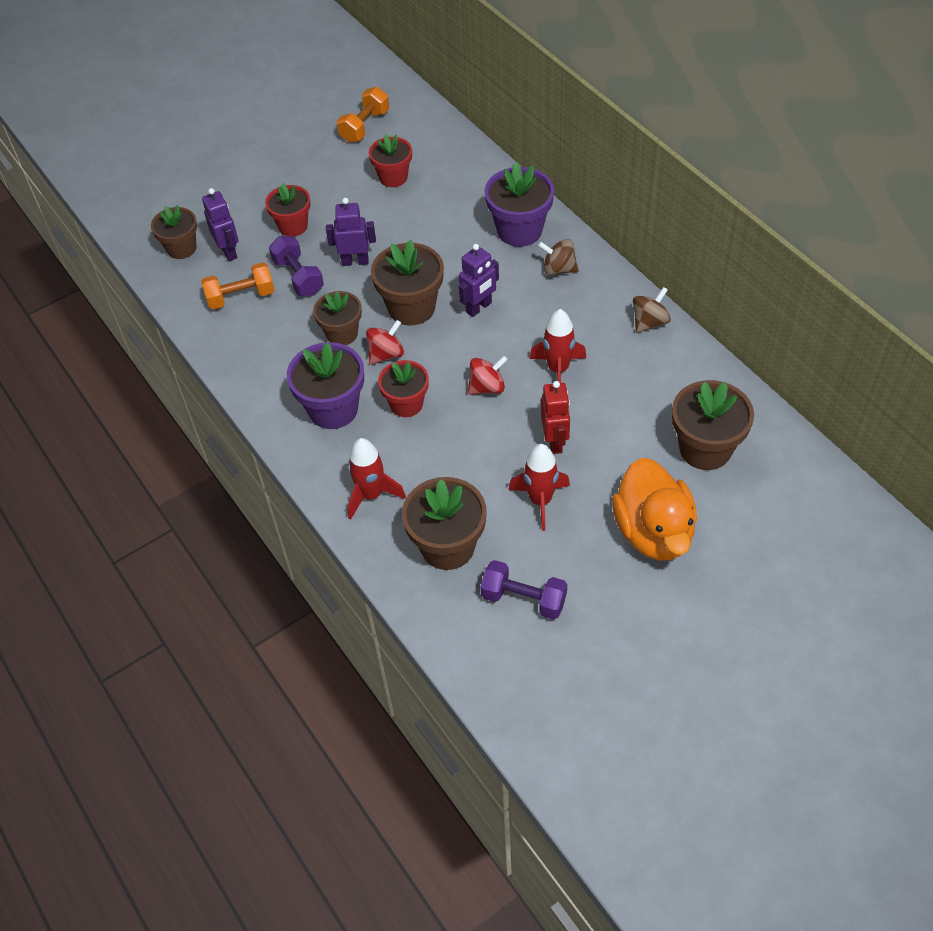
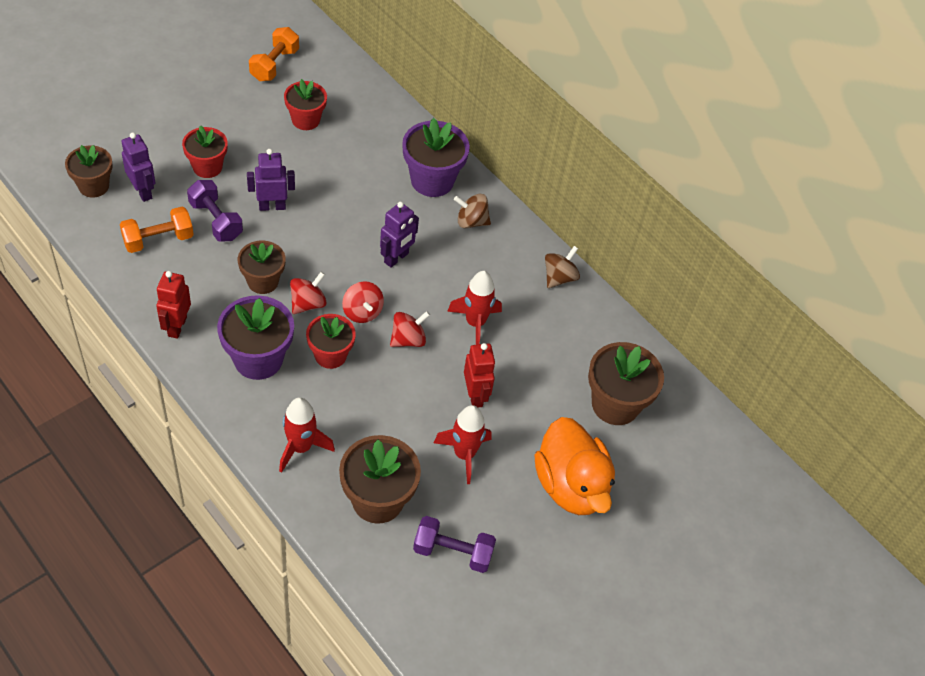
camera: 15 degrees left, 0 degrees up
(254, 379) = (177, 326): none -> red robot
(411, 308) = (330, 256): brown flower pot -> none
(441, 361) = (362, 312): none -> red spinning top

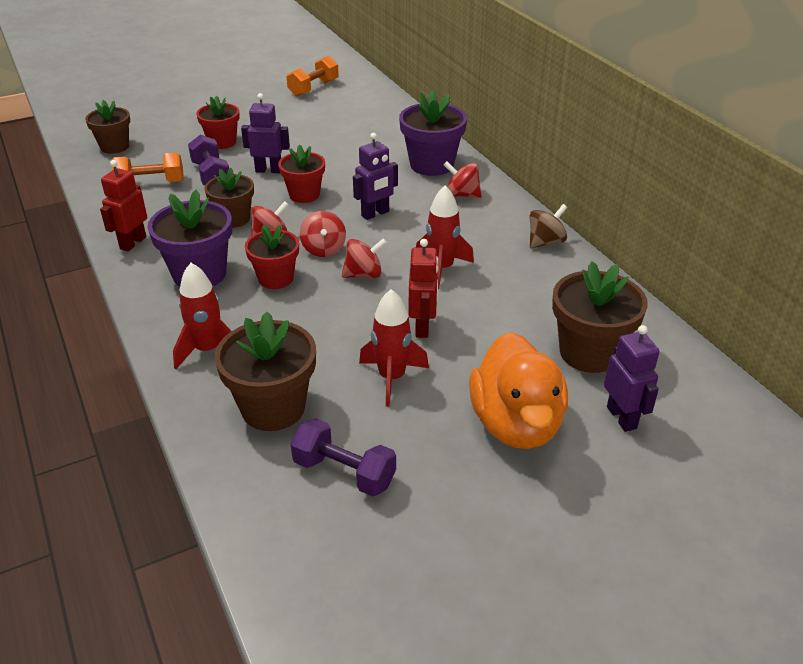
camera: 20 degrees right, 15 degrees down
(143, 191) = (156, 153): purple robot -> purple robot (622, 417)
(305, 120) = (326, 120): red flower pot -> red flower pot (304, 195)
(471, 221) = (462, 195): brown spinning top -> red spinning top

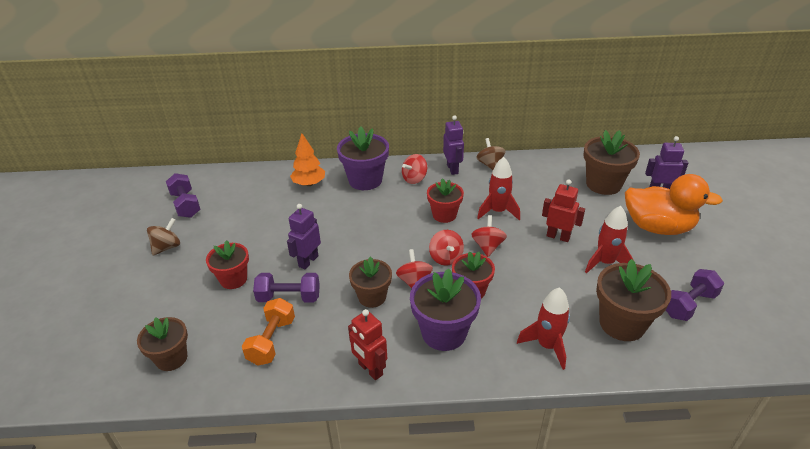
camera: 65 degrees left, 0 degrees up
(248, 100) = (167, 247): none -> brown spinning top
(304, 195) = (362, 250): red flower pot -> red flower pot (444, 215)
(313, 88) = (186, 205): orange dumbbell -> purple dumbbell
(323, 249) = (445, 258): red spinning top -> red spinning top turned 60 degrees clockwise
(375, 214) = (413, 222): purple robot -> purple robot (452, 169)
(397, 135) = (309, 183): none -> orange tree

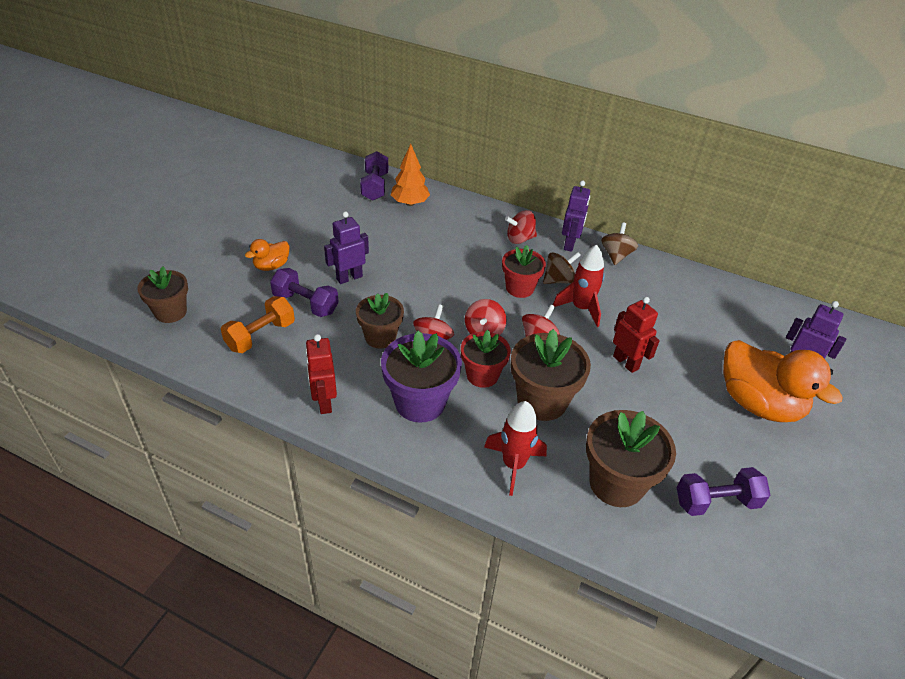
camera: 25 degrees right, 5 degrees up
(167, 247) = (239, 213): brown spinning top -> brown spinning top (558, 280)
(186, 205) = (283, 180): purple dumbbell -> purple dumbbell (375, 187)
(233, 279) = (271, 266): red flower pot -> orange duck
(365, 180) = (468, 221): purple flower pot -> none
(603, 184) = (734, 329): brown flower pot -> brown flower pot (542, 401)
(605, 263) = (656, 413): red rocket -> none

